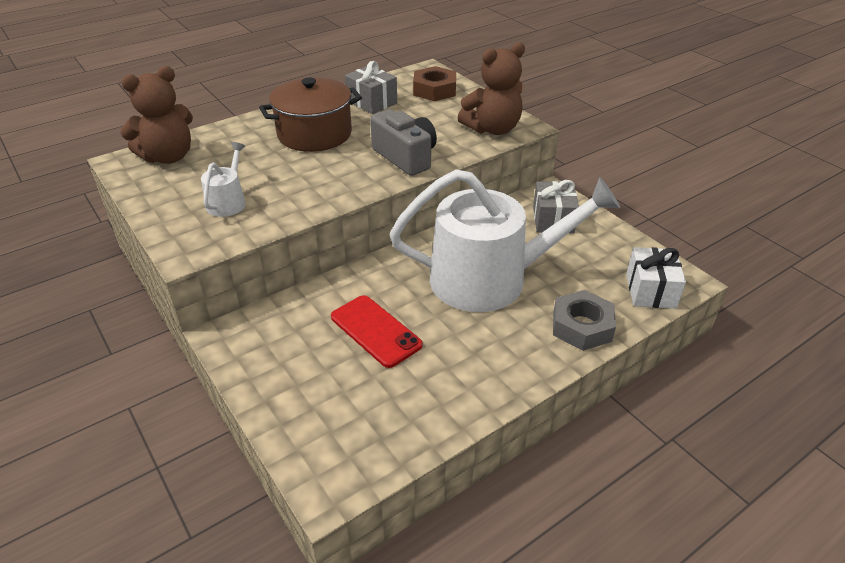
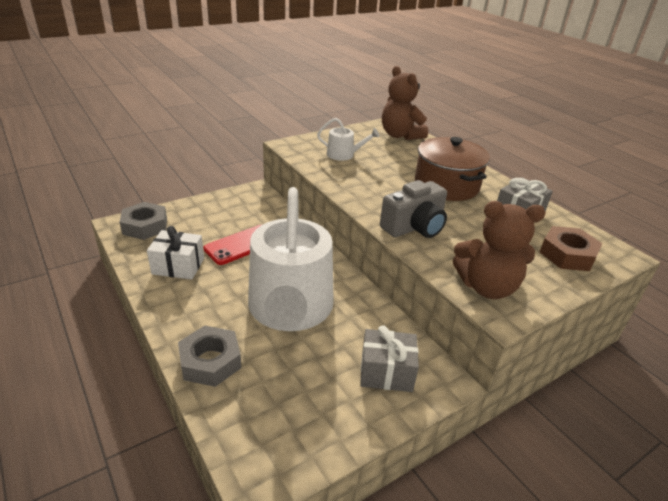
camera: 90 degrees right, 5 degrees down
(333, 451) = (145, 226): none -> grey nut
(492, 129) = (487, 287): brown teddy bear -> brown teddy bear turned 60 degrees counterclockwise
(650, 290) = (248, 436): white gift -> white gift (178, 266)

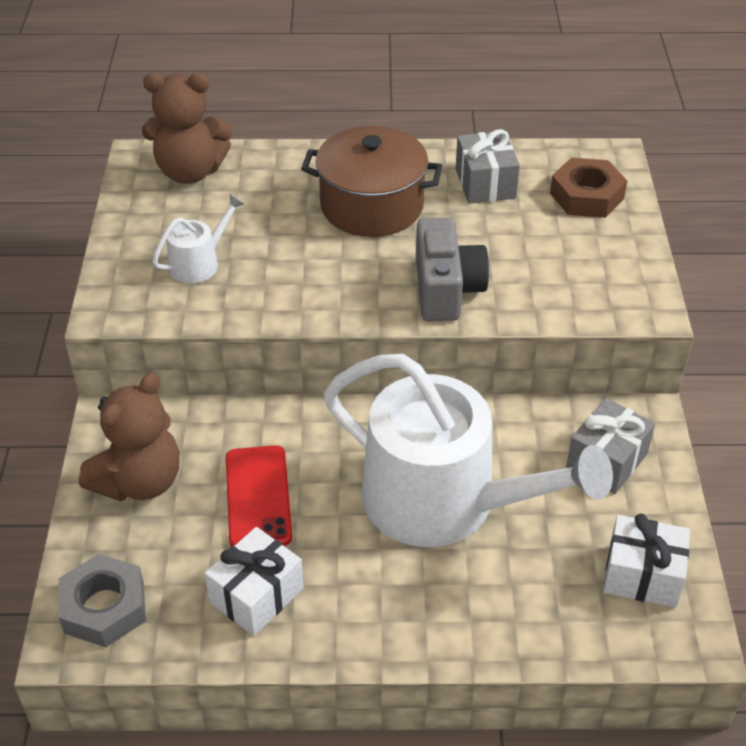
camera: 55 degrees left, 10 degrees up
(210, 361) = (491, 623): grey nut -> none
(299, 427) = (642, 575): none -> white gift
(487, 287) = (600, 294): brown teddy bear -> brown teddy bear (139, 481)

